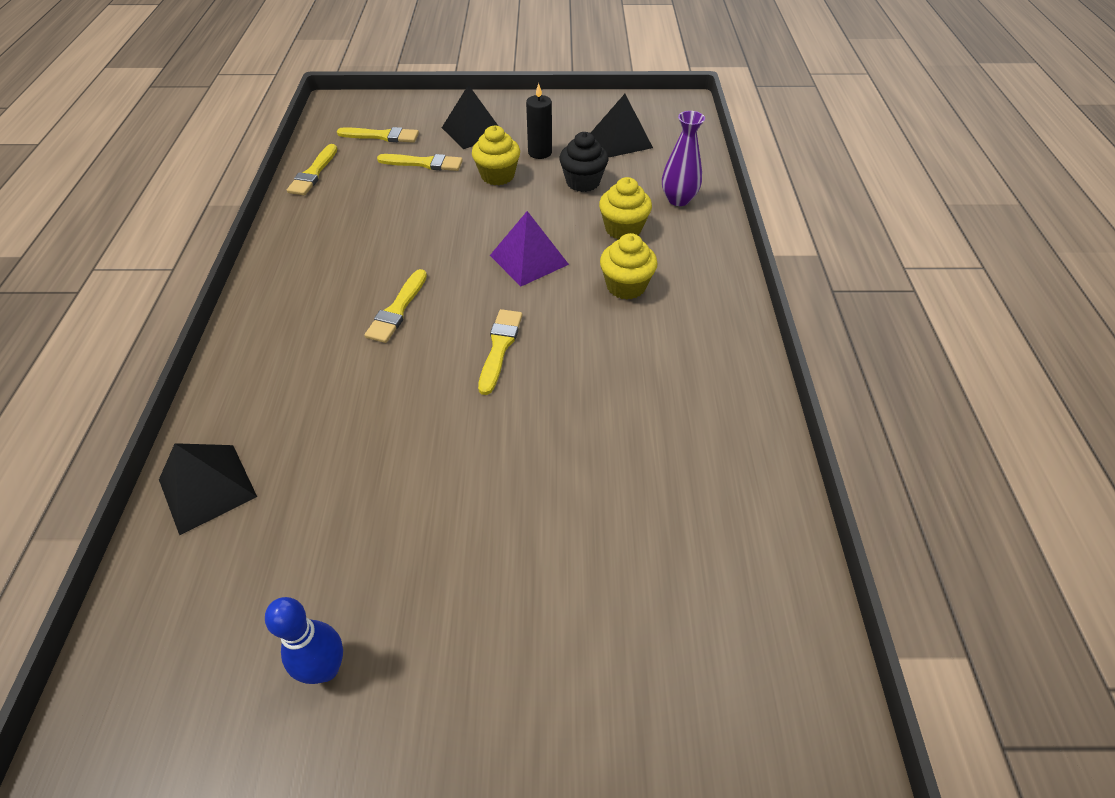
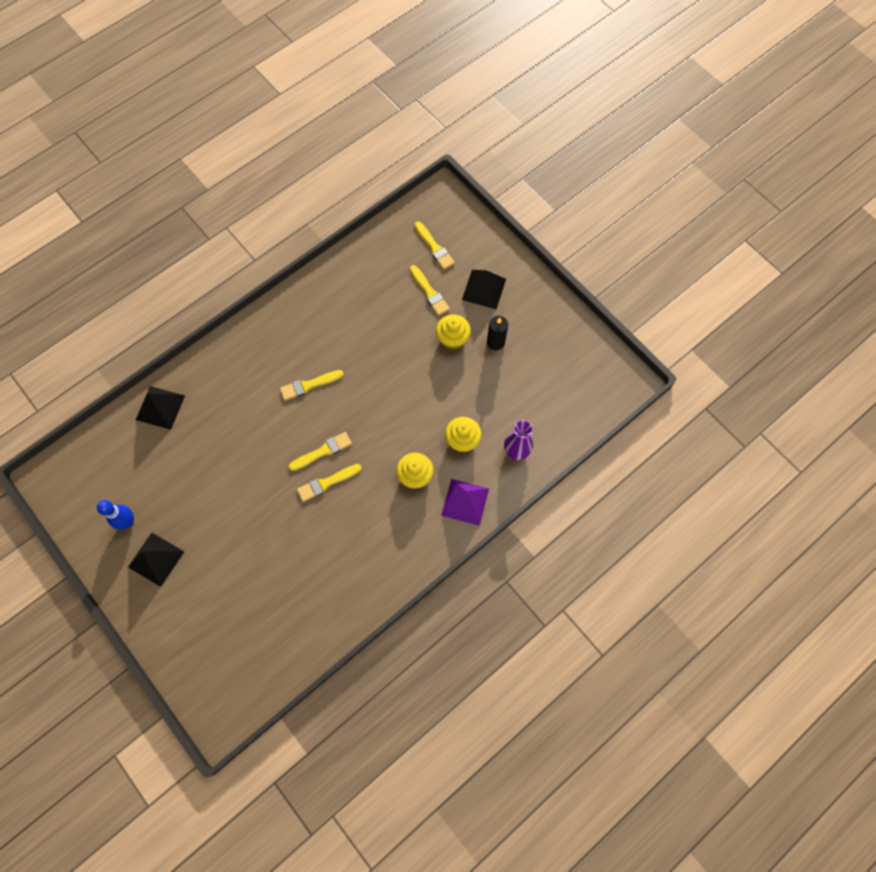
camera: 50 degrees right, 20 degrees up
(313, 173) = (371, 248): yellow brush -> yellow brush (327, 483)
(529, 259) = (396, 414): purple pyramid -> purple pyramid (465, 502)
(583, 182) = (487, 388): black cupcake -> none
(621, 140) = (551, 376): black pyramid -> black pyramid (156, 559)

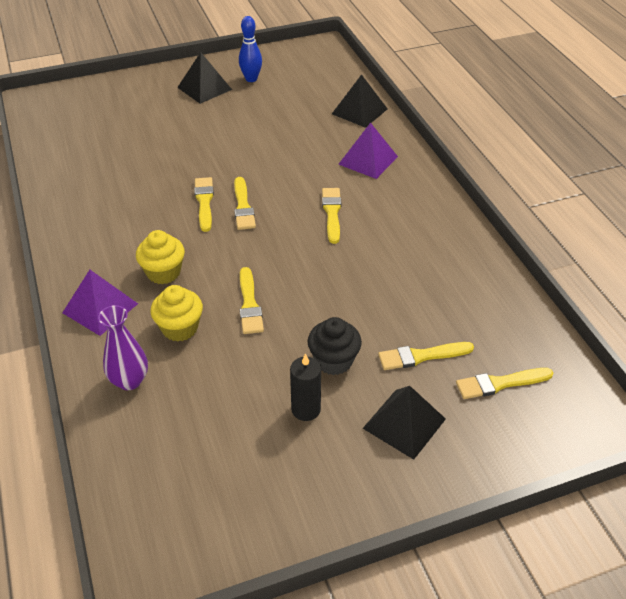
camera: 110 degrees right, 25 degrees down
(232, 380) = (368, 160): none -> purple pyramid
(424, 406) = (249, 304): none -> yellow brush
(453, 339) = (334, 361): yellow cupcake -> black cupcake

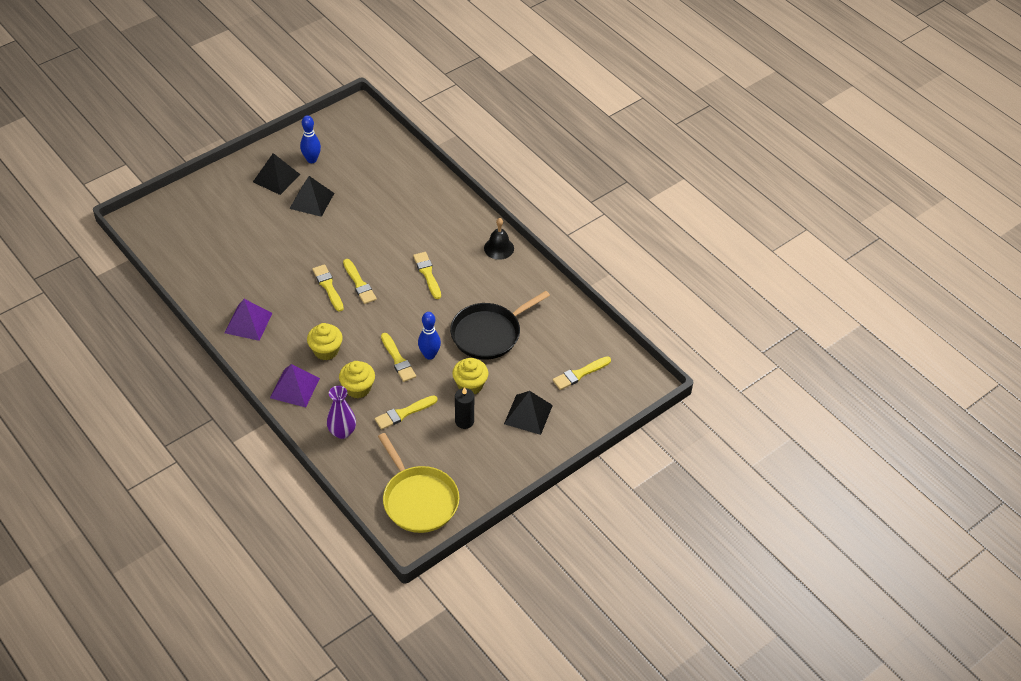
camera: 20 degrees left, 5 degrees up
(187, 513) = (418, 500): none -> yellow pan
(294, 308) = (429, 355): none -> blue bowling pin
(334, 361) = (470, 385): black cupcake -> yellow cupcake
(359, 111) = (414, 174): black pyramid -> black pyramid (311, 201)
(368, 160) = (437, 220): purple pyramid -> purple pyramid (248, 323)
(385, 299) = (489, 333): none -> black pan
(421, 356) = (525, 368): yellow brush -> yellow brush (403, 413)
(434, 203) = (499, 248): none -> black bell

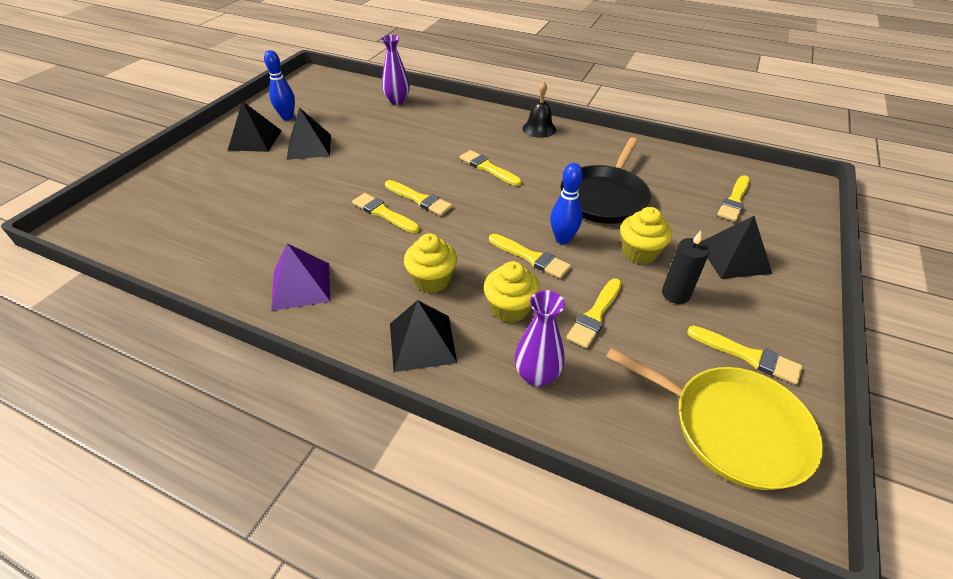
camera: 25 degrees left, 5 degrees down
(294, 388) = (422, 342): purple pyramid -> black pyramid
(408, 171) = (397, 101): none -> purple vase
(467, 472) = (747, 355): none -> yellow brush

